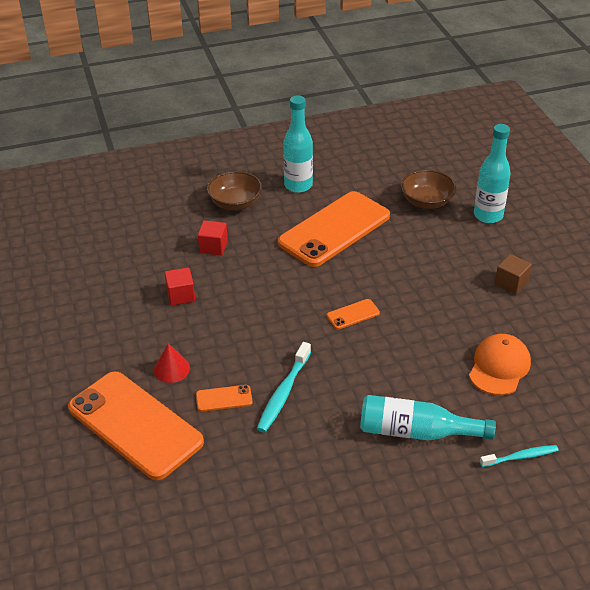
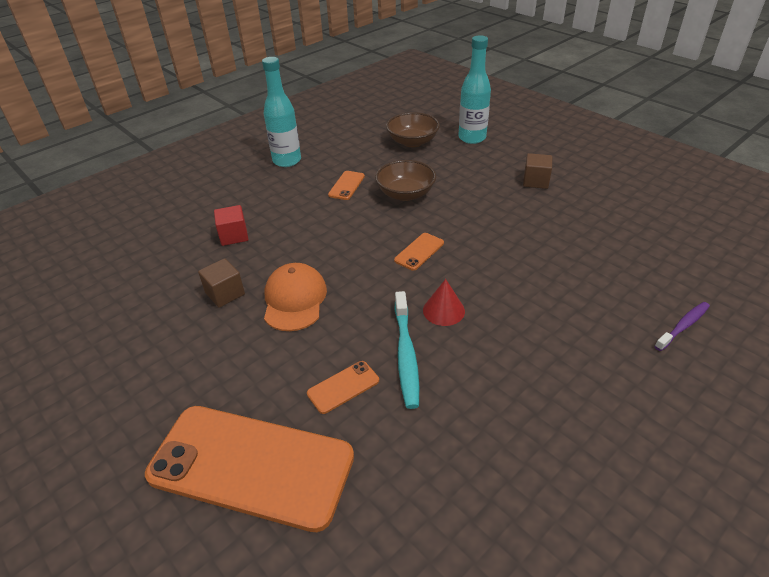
camera: 25 degrees left, 0 degrees up
(171, 369) = (260, 377): red cone -> red cone (443, 310)
(181, 295) = (225, 293): red cube -> brown cube
(235, 203) = (233, 191): brown bowl -> brown bowl (405, 194)
(334, 229) = (346, 185): orange phone -> orange phone, size x0.40
(416, 432) = (570, 341): turquoise bottle -> none
(499, 367) = (588, 251): orange cap -> orange cap (294, 300)
(520, 457) = (683, 326): turquoise toothbrush -> purple toothbrush

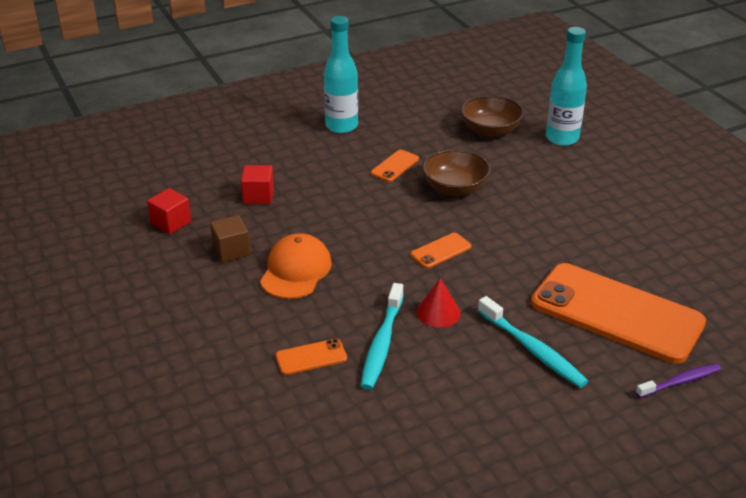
camera: 15 degrees right, 5 degrees down
(156, 279) = (171, 223): none -> red cube
(251, 465) = (207, 399): orange phone -> orange phone (616, 313)
(535, 181) = (609, 202): brown cube -> none
(544, 326) = (532, 349): none -> turquoise toothbrush

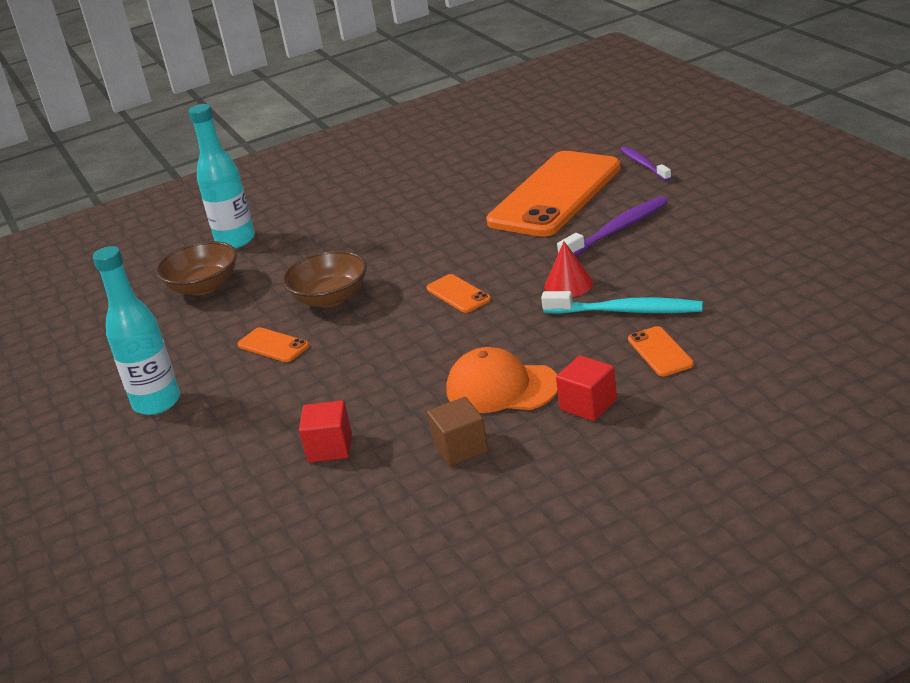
camera: 85 degrees left, 5 degrees down
(171, 223) = (392, 519): red cube -> red cube (588, 405)
(532, 349) = (617, 230): turquoise toothbrush -> purple toothbrush

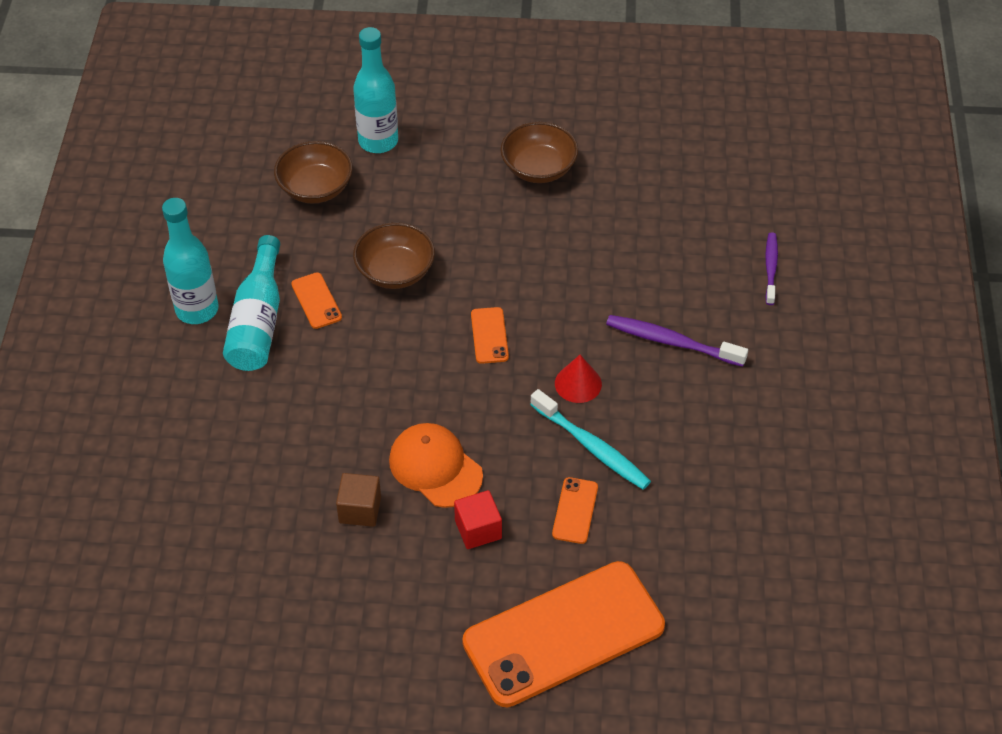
camera: 25 degrees right, 20 degrees up
(227, 382) = (258, 321): none -> turquoise bottle
(330, 448) = (277, 445): red cube -> none
(394, 197) = (538, 168): none -> brown bowl
(555, 195) = (665, 258): orange phone -> orange phone (563, 634)
(617, 230) = (671, 342): purple toothbrush -> purple toothbrush turned 150 degrees counterclockwise

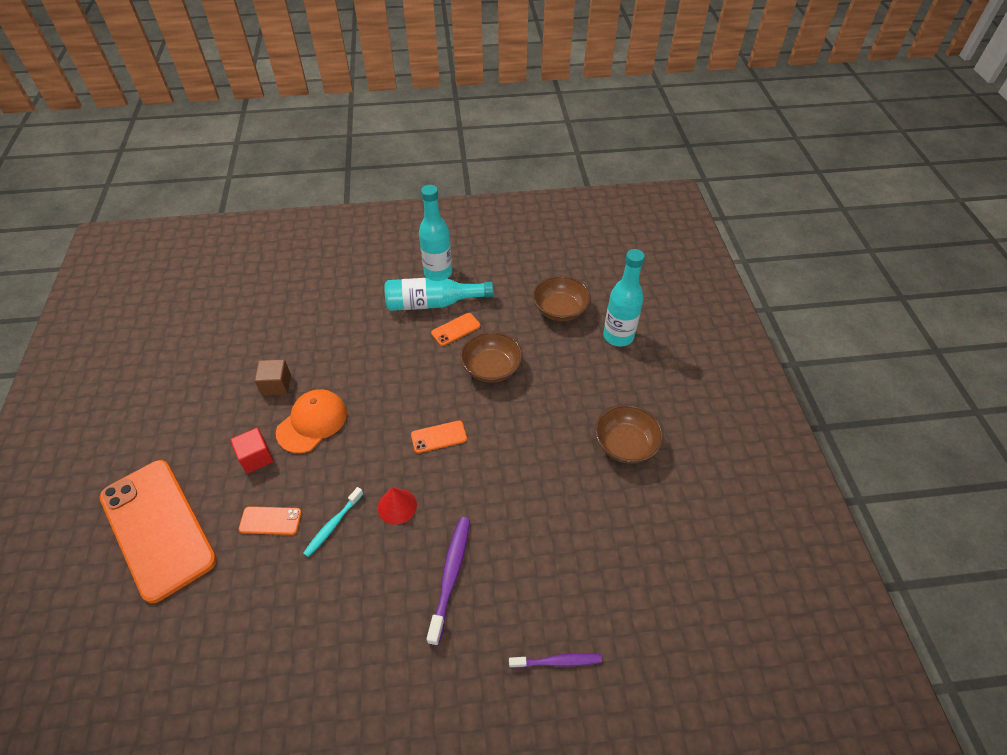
camera: 80 degrees right, 0 degrees up
(592, 447) = (333, 525): turquoise toothbrush -> turquoise toothbrush, size x0.66

